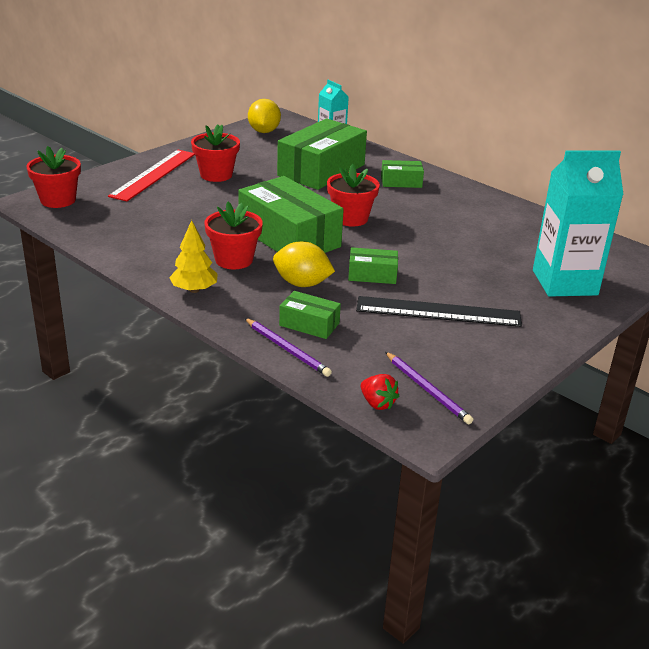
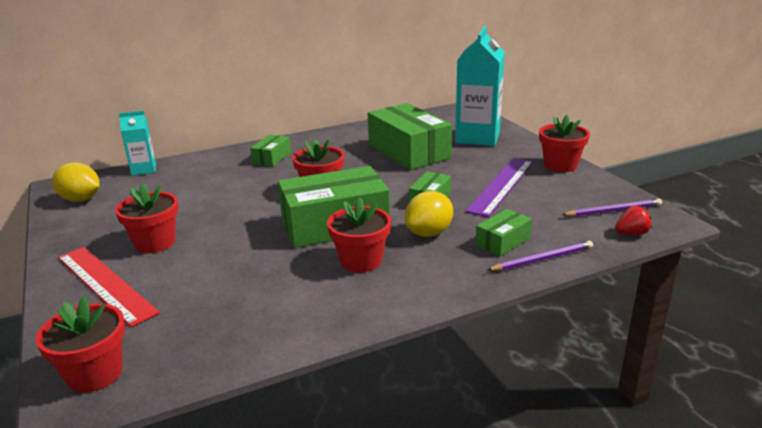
camera: 65 degrees left, 5 degrees down
(194, 290) = (411, 294): yellow tree -> none
(321, 170) = (209, 186): green box -> green box (408, 151)
(438, 312) = (501, 185): black ruler -> purple ruler
(530, 347) = (560, 165): none -> red flower pot

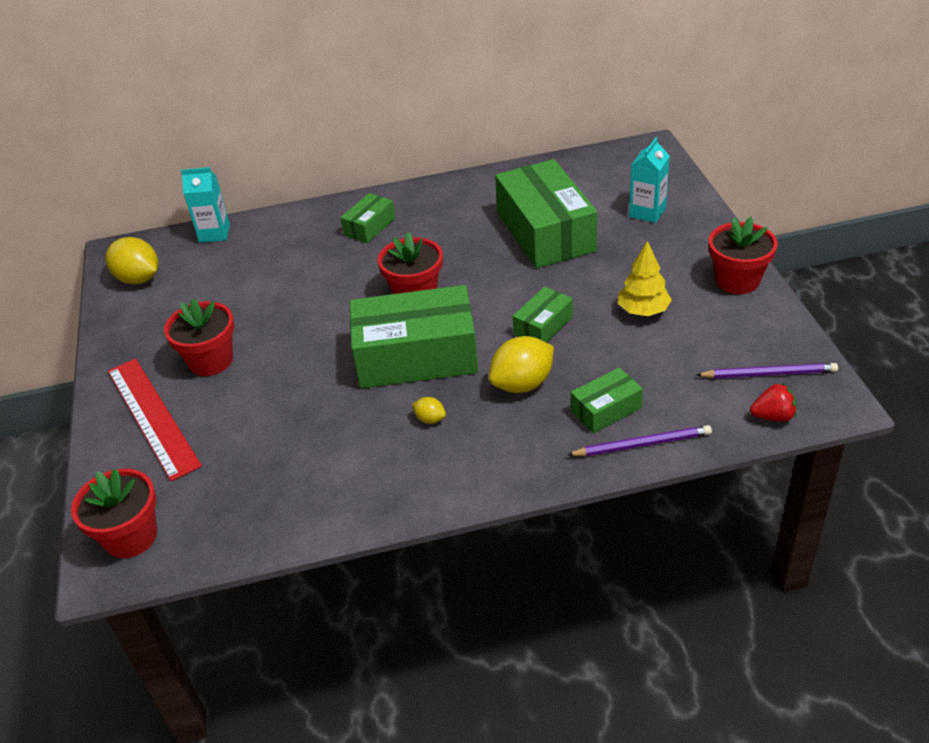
camera: 15 degrees right, 15 degrees up
(361, 261) = (430, 419): red flower pot -> yellow lemon
(477, 137) = (647, 212): turquoise carton -> turquoise carton, size x0.53
(501, 185) = (643, 310): purple ruler -> yellow tree

